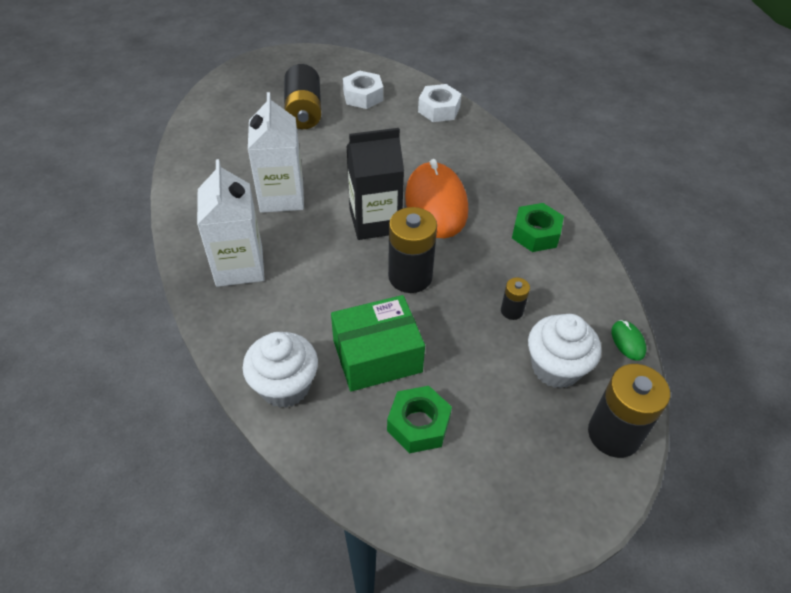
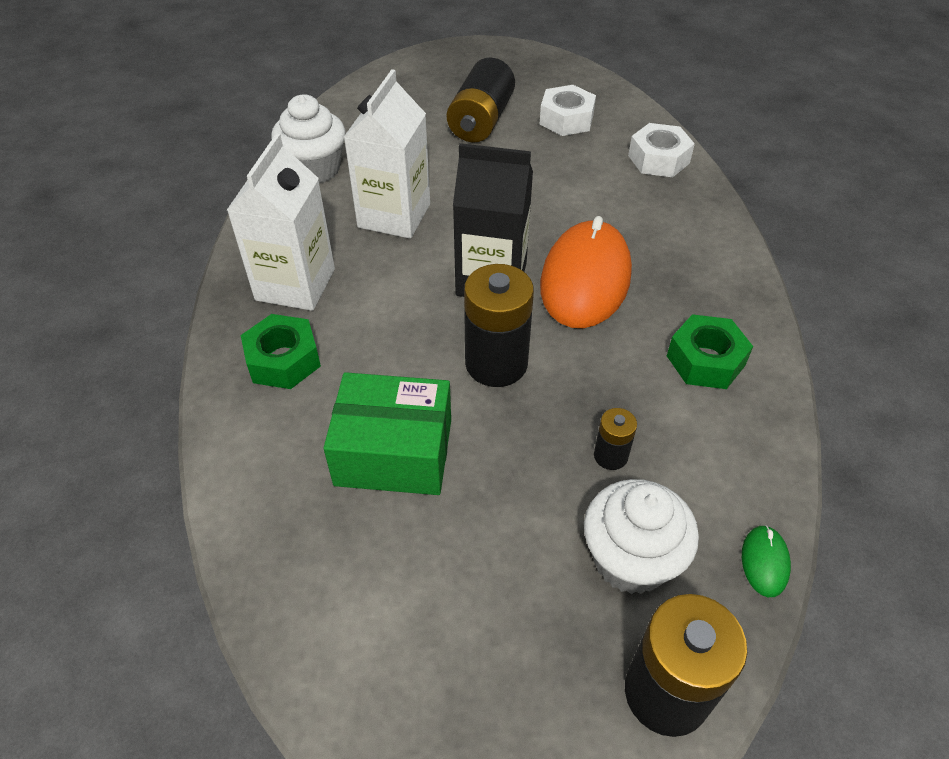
camera: 25 degrees right, 0 degrees up
(285, 386) = (260, 449): white cupcake -> white cupcake (315, 169)
(418, 424) = (394, 564): green nut -> green nut (283, 360)

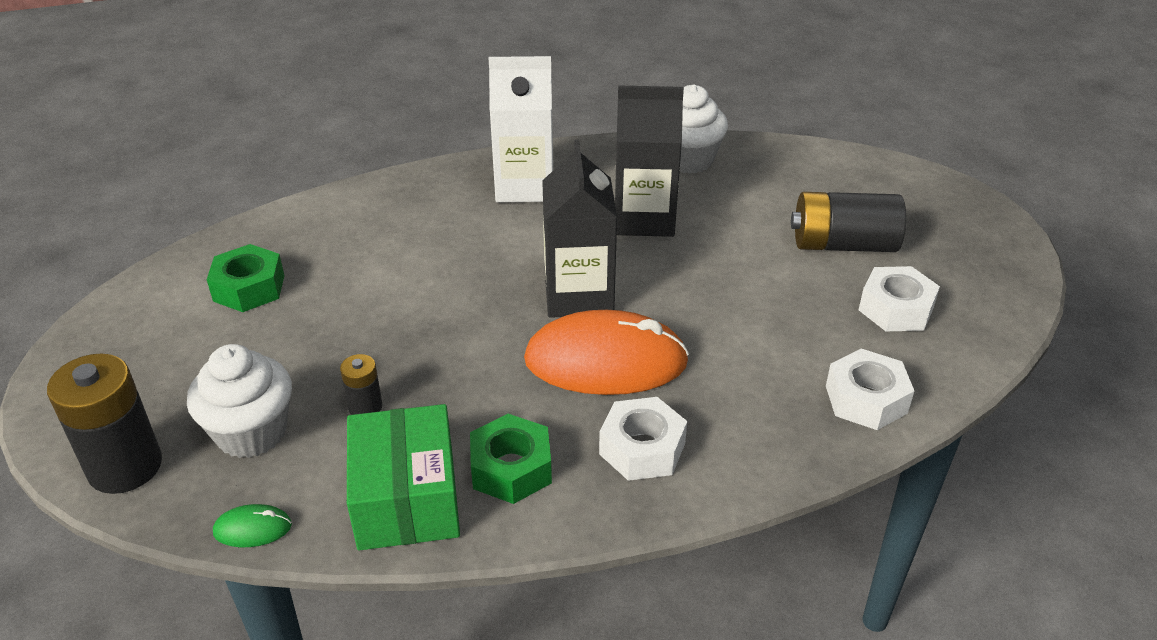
camera: 75 degrees right, 10 degrees down
(283, 360) = (435, 201): green nut -> green nut (249, 288)
(394, 215) = (644, 219): white carton -> black carton
(394, 452) = (349, 277): green box -> green box (406, 499)
(496, 363) = (464, 317): black battery -> none
(692, 279) = (642, 449): none -> white nut

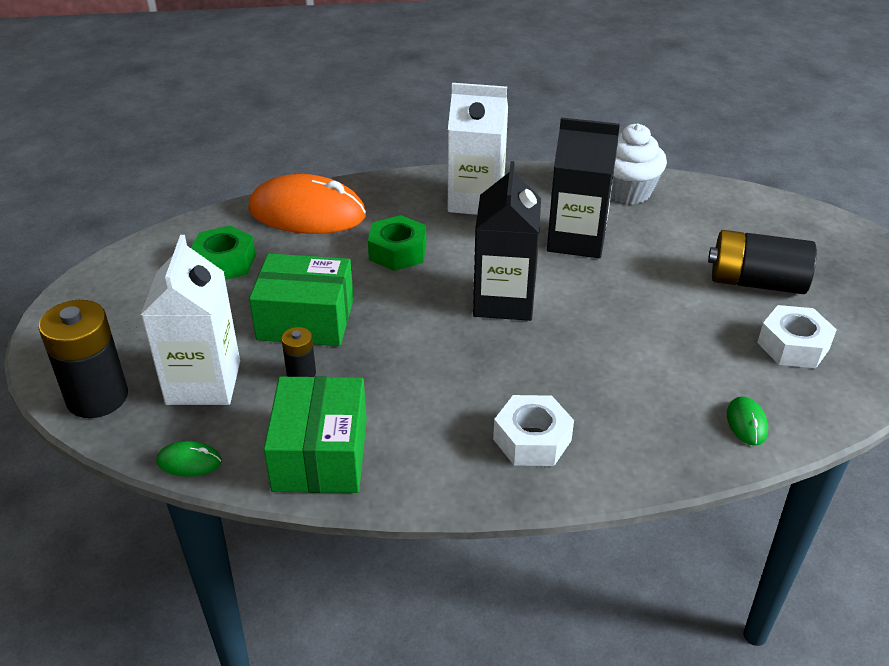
camera: 10 degrees right, 0 degrees up
(251, 432) = (203, 383): white cupcake -> white carton
(358, 343) = (305, 320): none -> green box
(511, 468) = (414, 441): green nut -> green nut (398, 252)
(606, 361) = (516, 360): orange mouse -> orange mouse (307, 213)
(866, 399) = (746, 423): white nut -> green mouse

